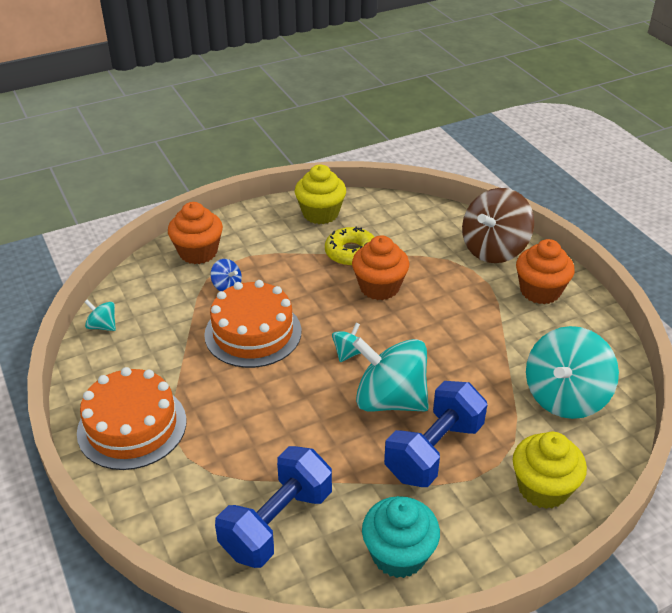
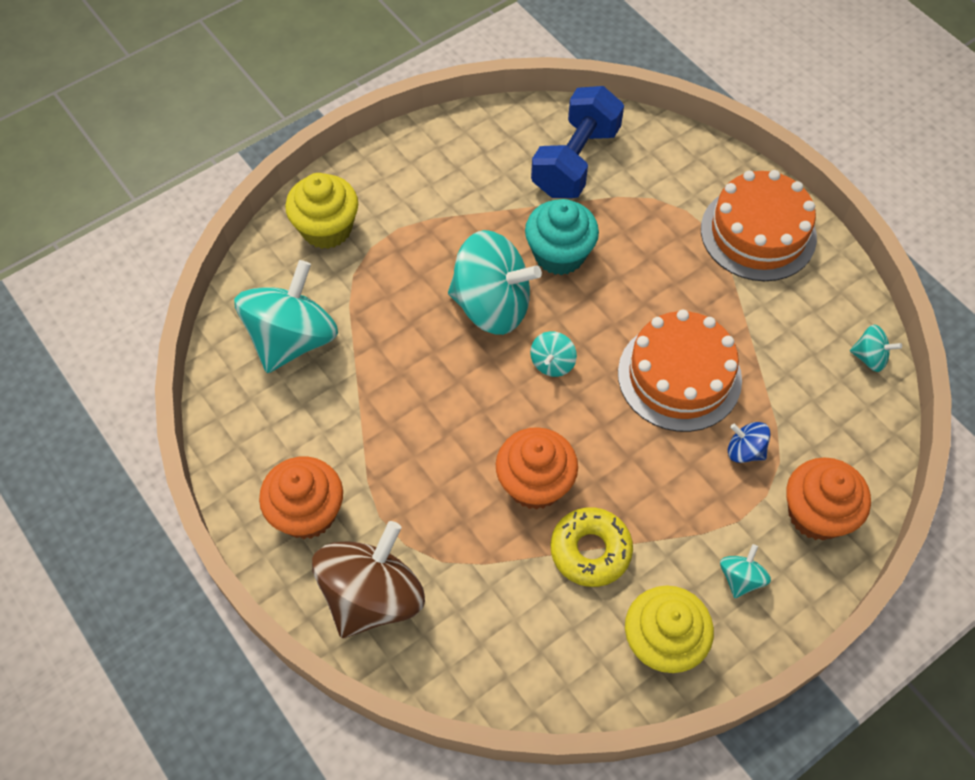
camera: 170 degrees right, 20 degrees up
(262, 232) = (740, 578): none -> turquoise spinning top
(398, 554) = (460, 150): turquoise cupcake -> turquoise cupcake (559, 254)
(434, 451) = (437, 252): blue dumbbell -> none

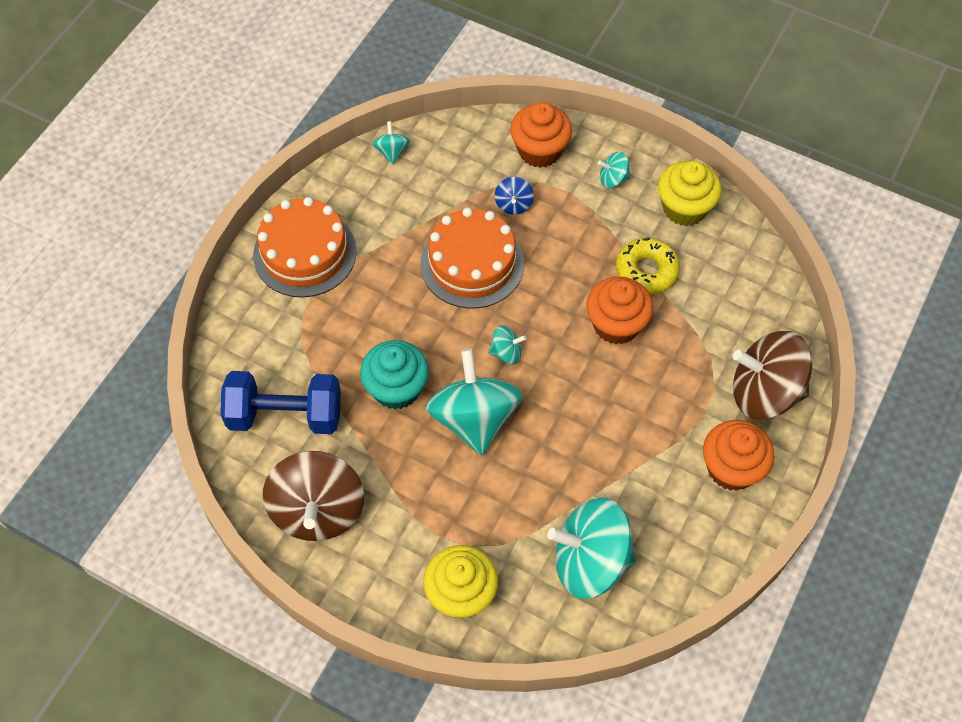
camera: 115 degrees left, 0 degrees up
(466, 155) = (318, 510): none -> brown spinning top

